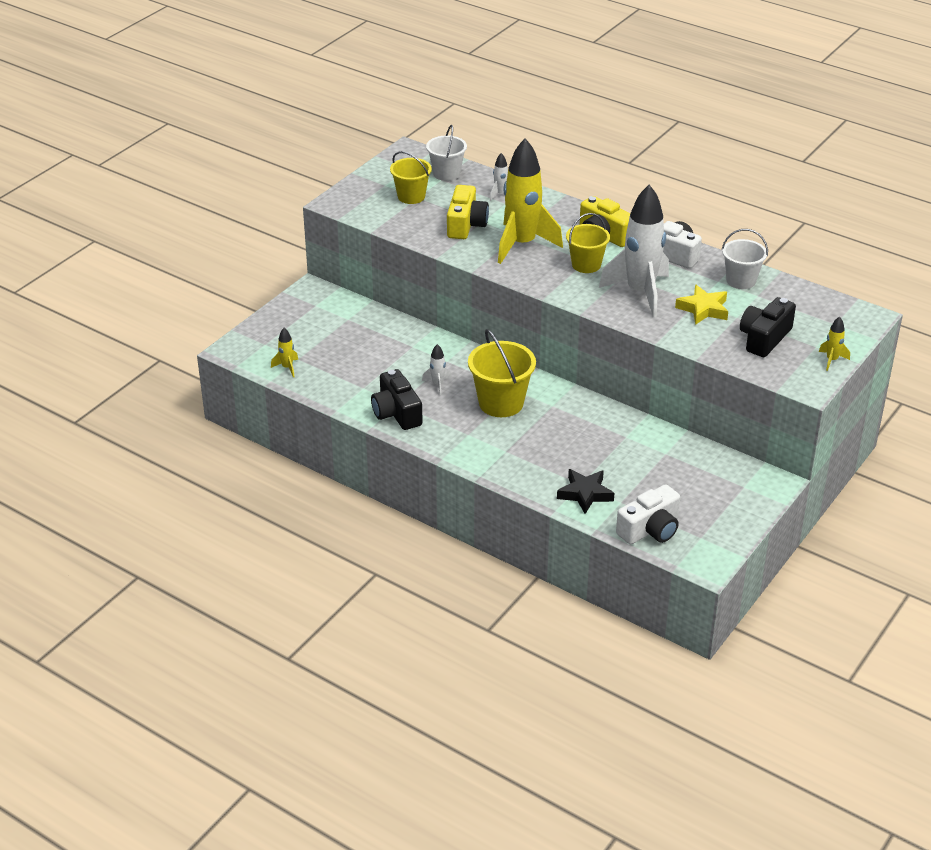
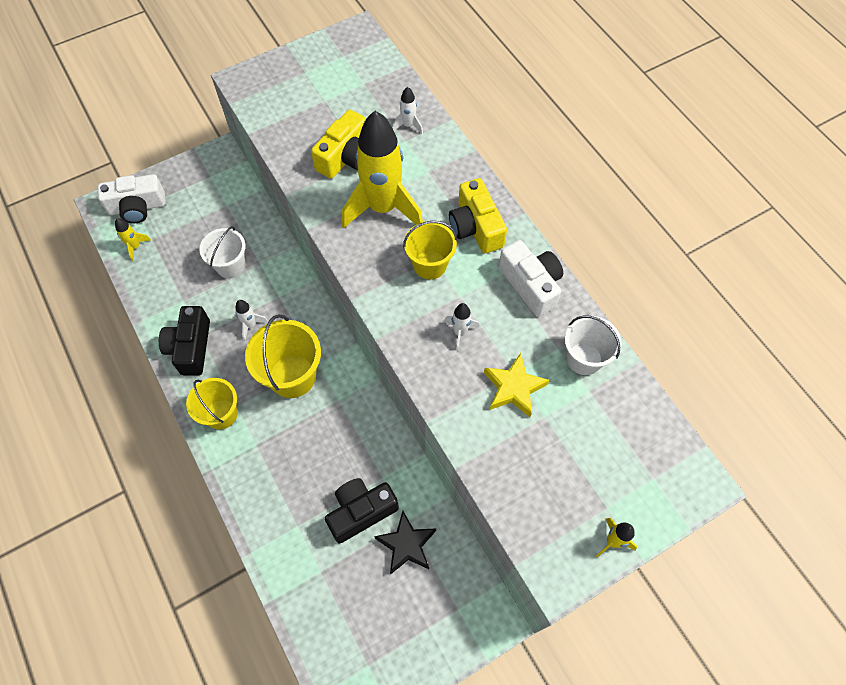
camera: 25 degrees right, 25 degrees up
(411, 196) = (319, 97): yellow bucket -> yellow bucket (221, 414)
(446, 173) = (374, 77): white bucket -> white bucket (230, 266)
(585, 494) = (293, 543): black star -> black star (406, 544)
(640, 293) = (460, 332): white rocket -> white rocket, size x0.41
(650, 529) = (324, 628): white camera -> white camera (137, 207)
(764, 338) = (554, 467): black camera -> black camera (361, 511)

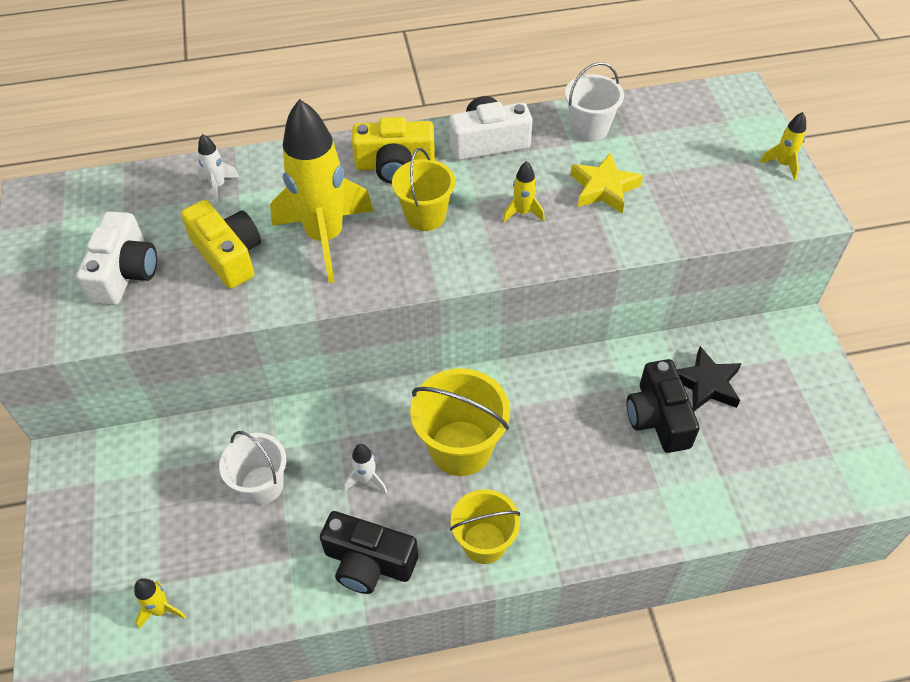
camera: 70 degrees left, 10 degrees down
(137, 207) = (89, 594): white camera -> white camera (125, 273)
(460, 332) = (522, 213): white rocket -> yellow rocket

